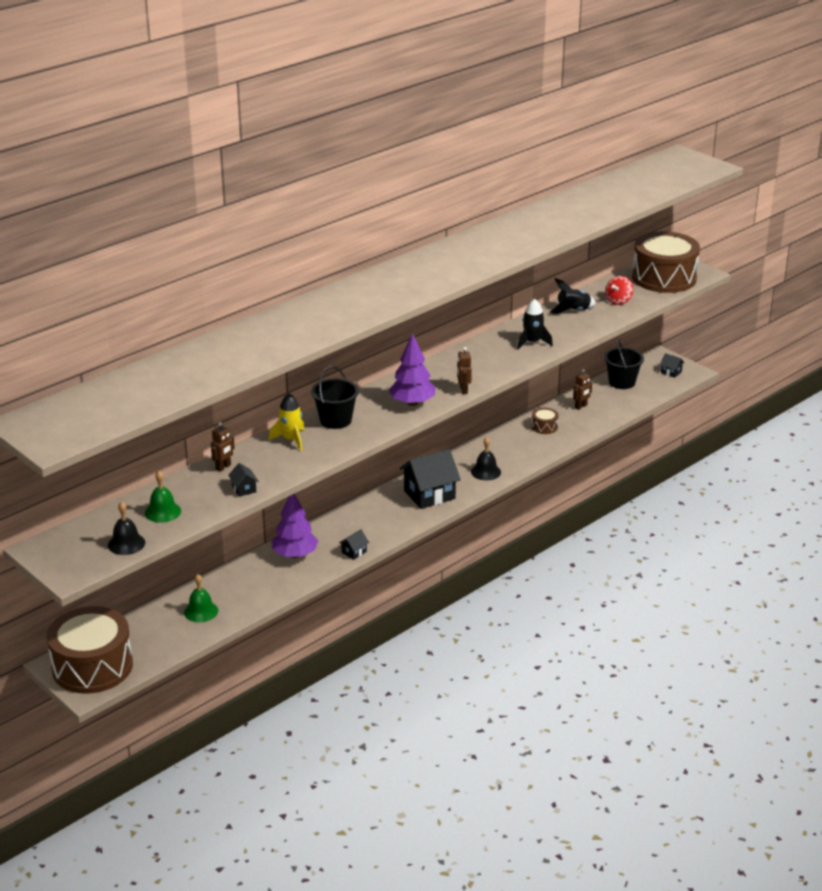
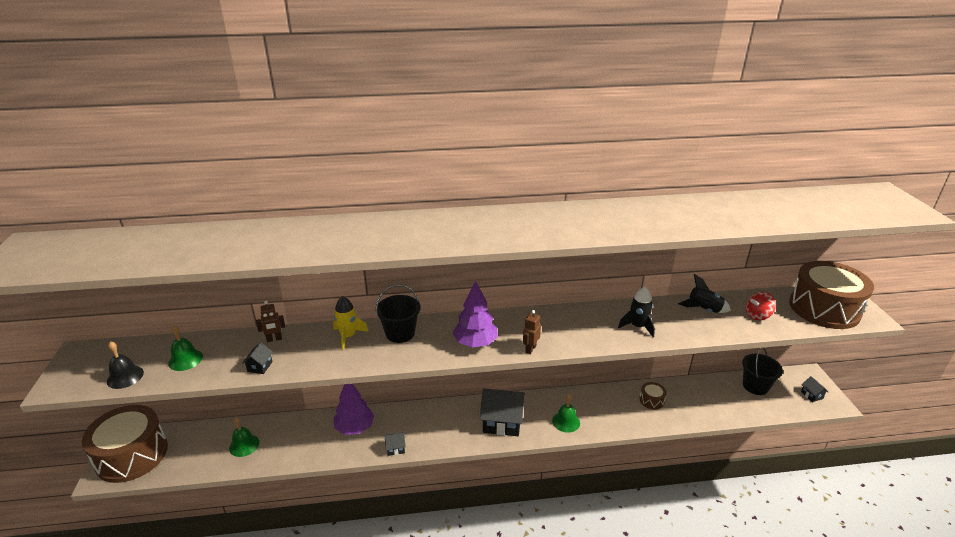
camera: 35 degrees right, 0 degrees up
(486, 472) = (566, 421): black bell -> green bell
(581, 406) = (699, 394): brown robot -> none

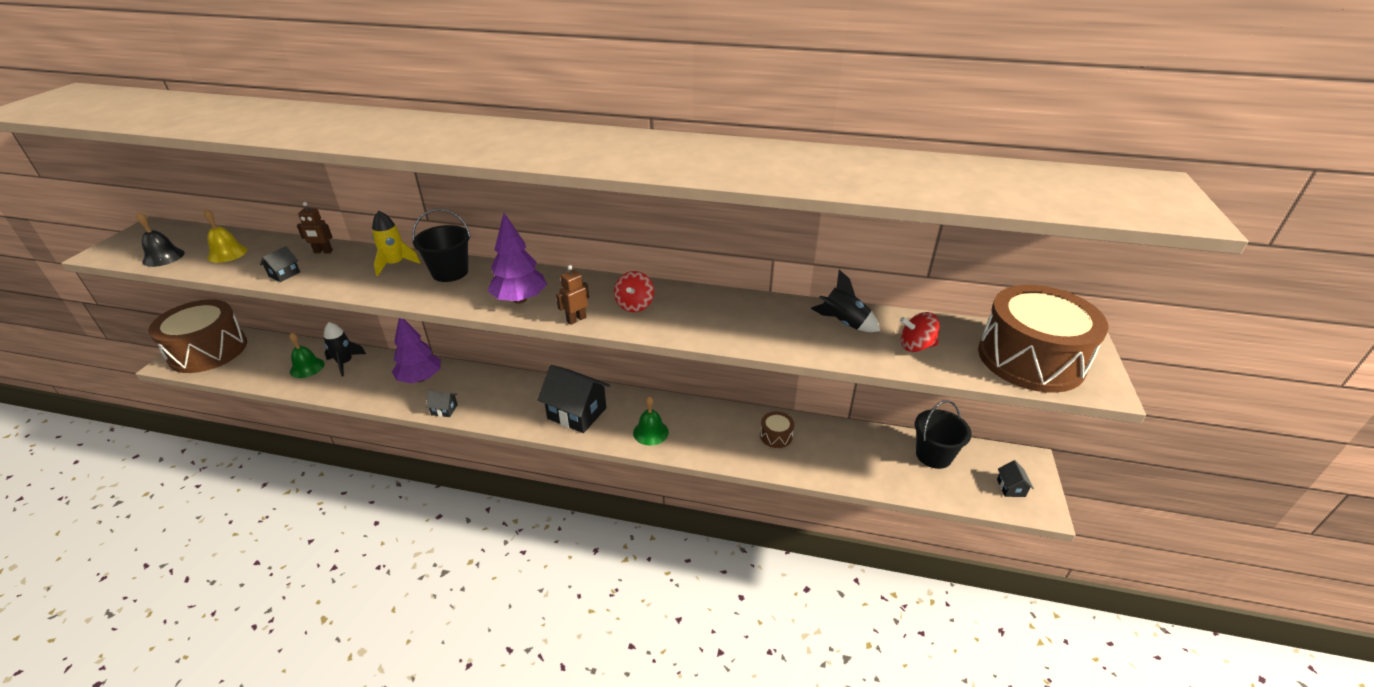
camera: 20 degrees right, 5 degrees up
(185, 359) = (227, 253): green bell -> yellow bell
(561, 328) = (635, 305): none -> red spinning top
(637, 326) = (733, 323): black rocket -> black rocket (345, 363)

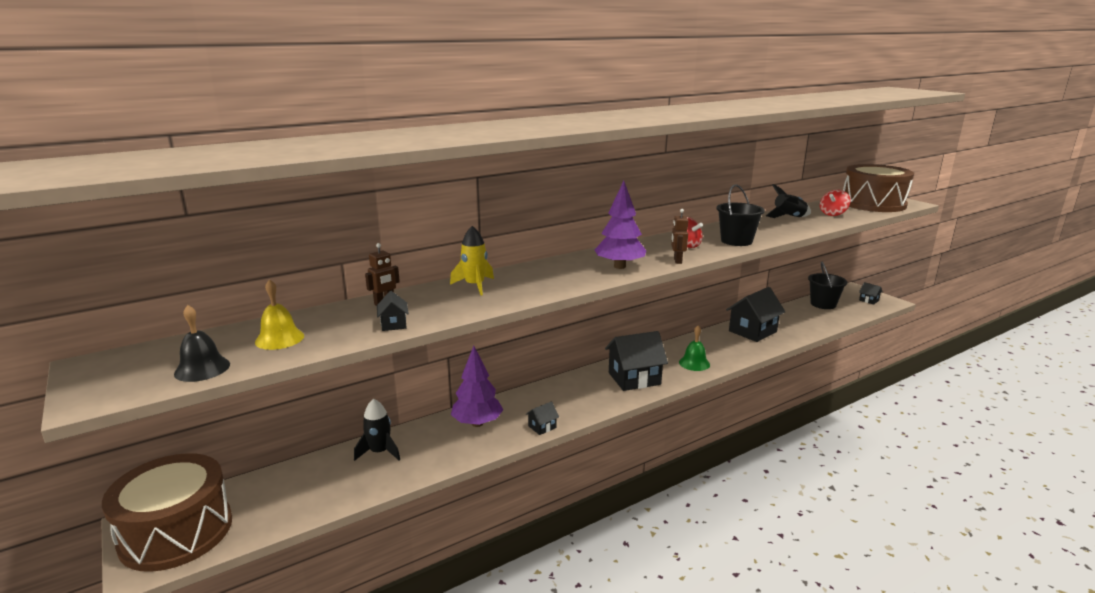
camera: 45 degrees left, 15 degrees down
(307, 367) = (345, 475): green bell -> none
(450, 272) = (531, 274): black bucket -> black bucket (736, 241)
(776, 436) = (752, 331): brown drum -> black house

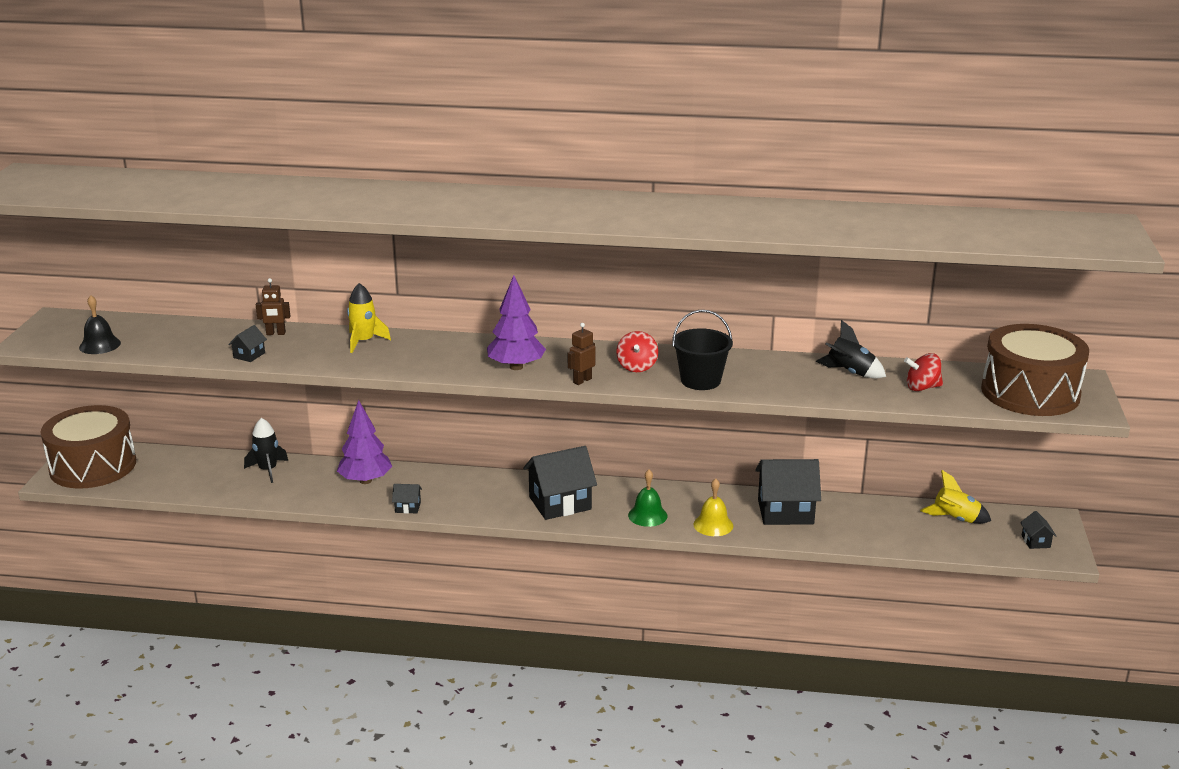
camera: 40 degrees right, 5 degrees up
(279, 339) = (169, 339): yellow bell -> yellow bell (713, 525)
(634, 378) = (560, 503): black house -> black house turned 45 degrees counterclockwise
(823, 304) = (955, 519): black bucket -> yellow rocket

